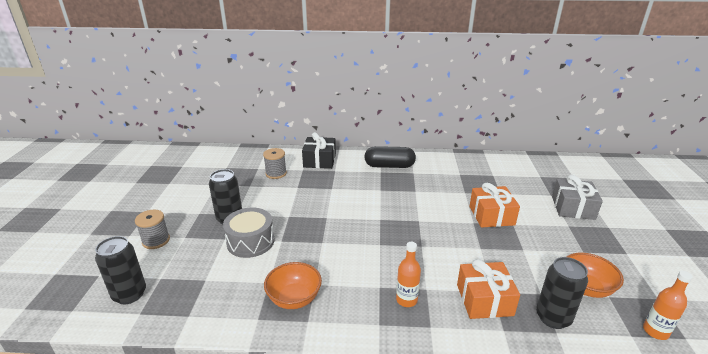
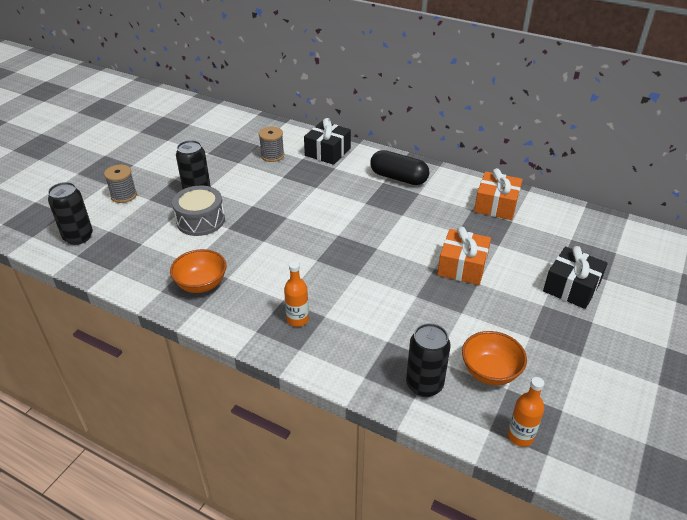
camera: 25 degrees right, 10 degrees up
(484, 300) = (371, 345): orange gift -> orange gift (496, 205)
(573, 208) = (571, 287): grey gift -> black gift

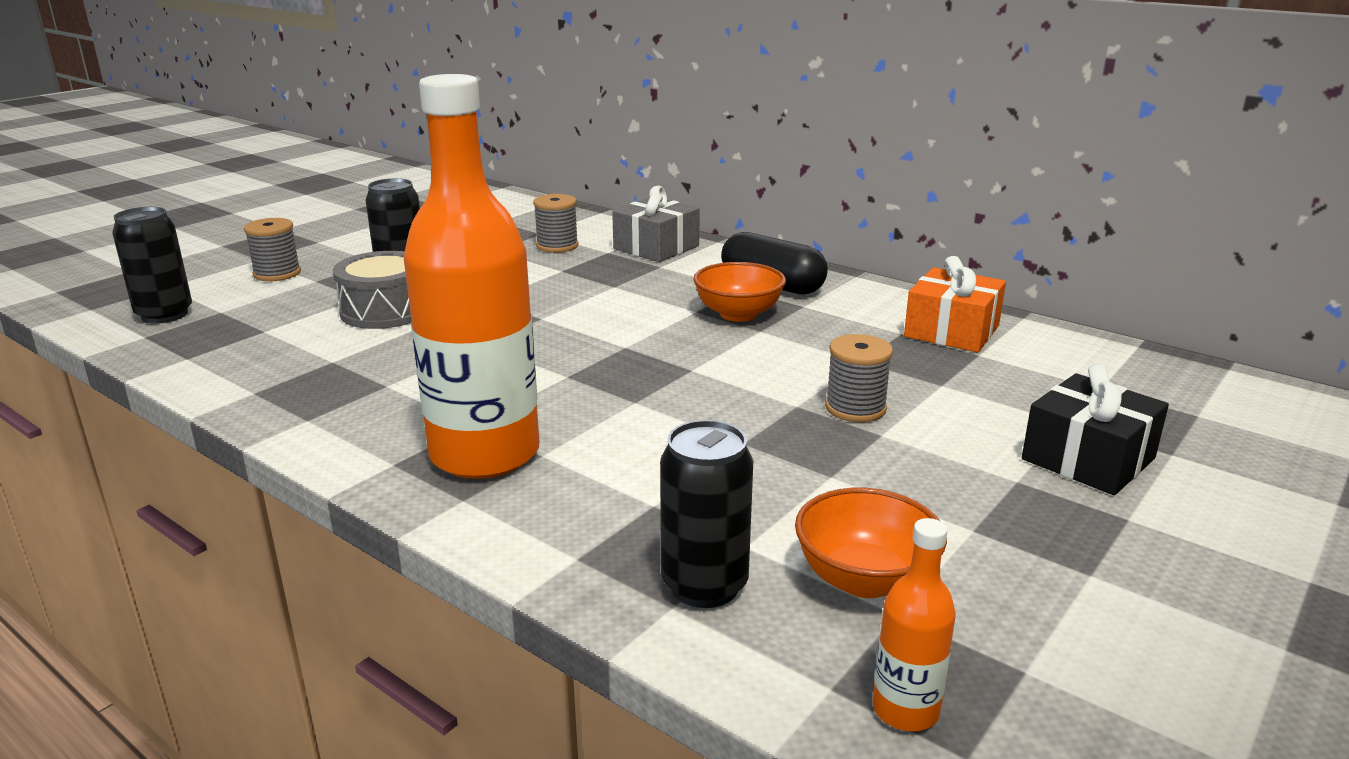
camera: 10 degrees right, 15 degrees down
(201, 284) = (332, 390): orange bowl -> orange bowl (738, 314)
(297, 319) = (485, 454): orange bottle -> orange bottle, size x2.38
(327, 152) = (656, 247): black gift -> grey gift
(462, 266) = (855, 408): orange gift -> grey spool

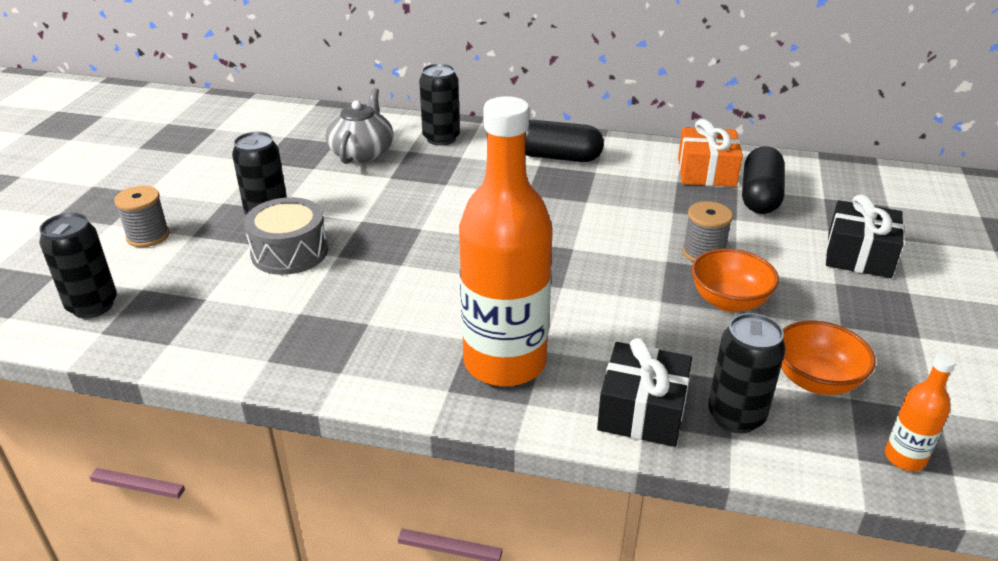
camera: 25 degrees left, 10 degrees up
(557, 246) = (362, 153): grey spool -> grey teapot
(588, 545) = (642, 411): none -> black gift
(656, 247) = (441, 138): grey gift -> black can
(738, 314) = (559, 190): orange bowl -> orange bowl (729, 301)
(1002, 368) = (760, 196): none -> black capsule

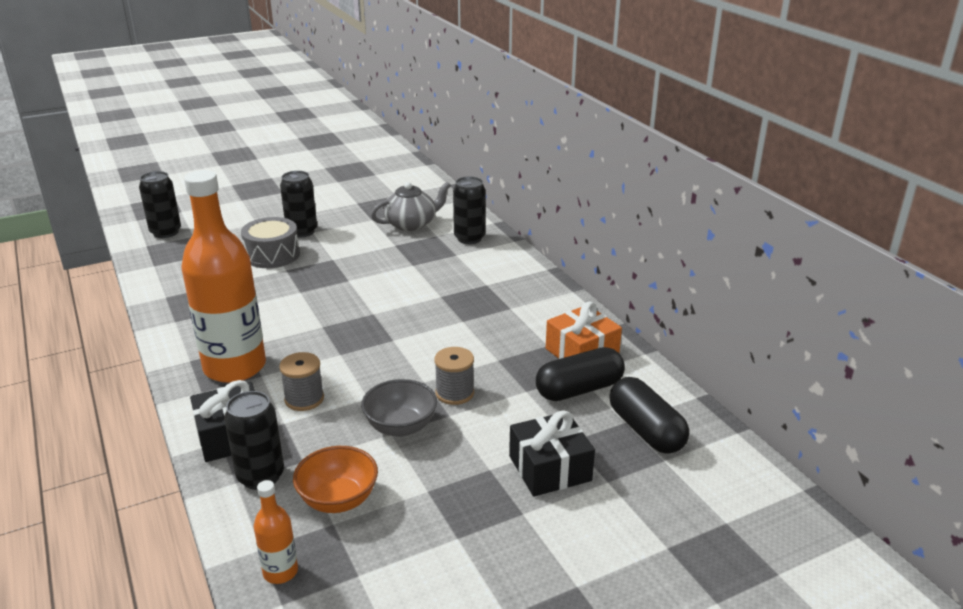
camera: 50 degrees right, 5 degrees down
(148, 236) = (241, 213): grey spool -> grey spool (304, 399)
(558, 157) = (509, 286): black capsule -> black capsule (646, 430)
(729, 301) = (400, 427): orange bowl -> grey bowl

